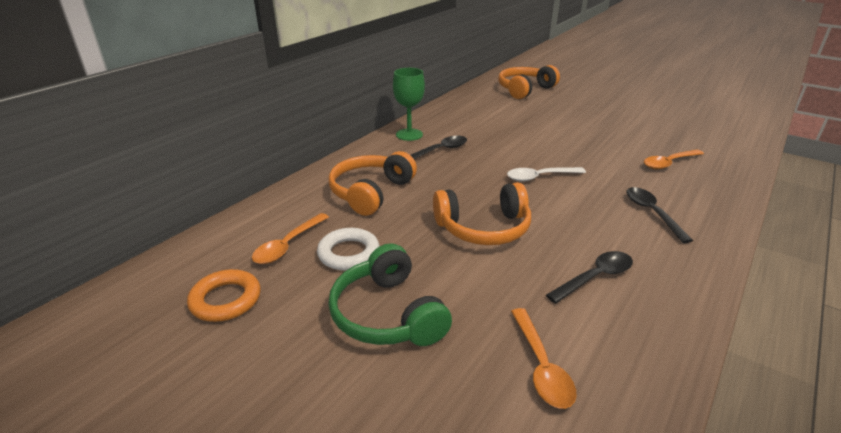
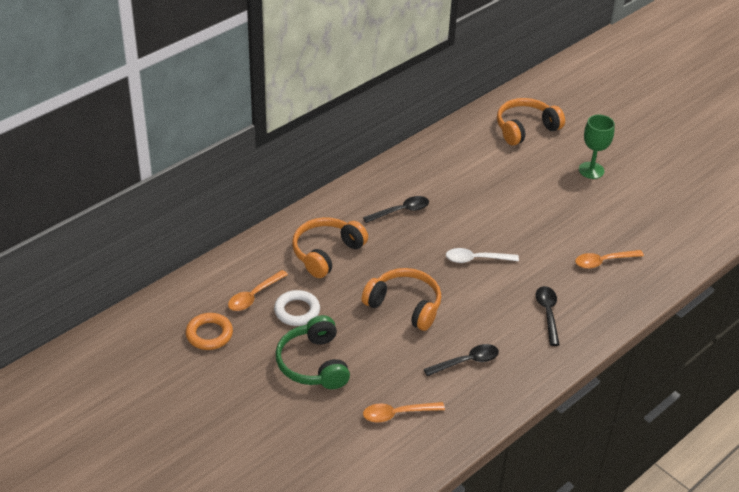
camera: 10 degrees right, 10 degrees up
(409, 134) = (379, 184): green goblet -> green goblet (591, 170)
(484, 228) = (405, 305): orange headphones -> orange headphones turned 150 degrees counterclockwise
(541, 366) = (397, 414): orange spoon -> orange spoon turned 75 degrees clockwise

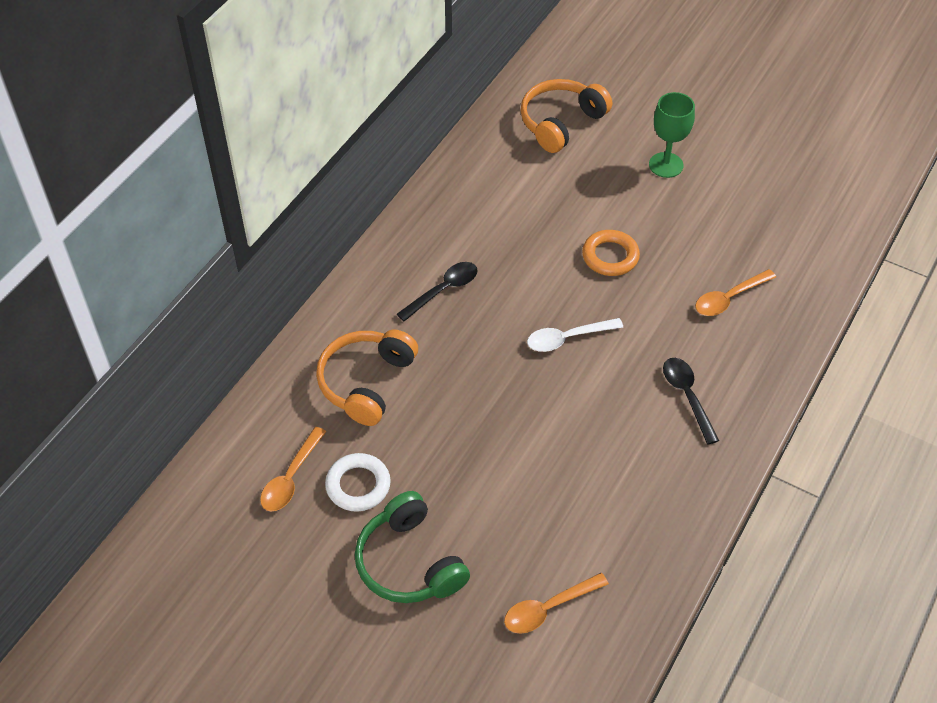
camera: 15 degrees left, 10 degrees up
(209, 334) = (250, 557): orange ring -> orange ring (610, 256)
(405, 305) = (499, 436): orange headphones -> none
(466, 362) = (610, 500): black spoon -> none

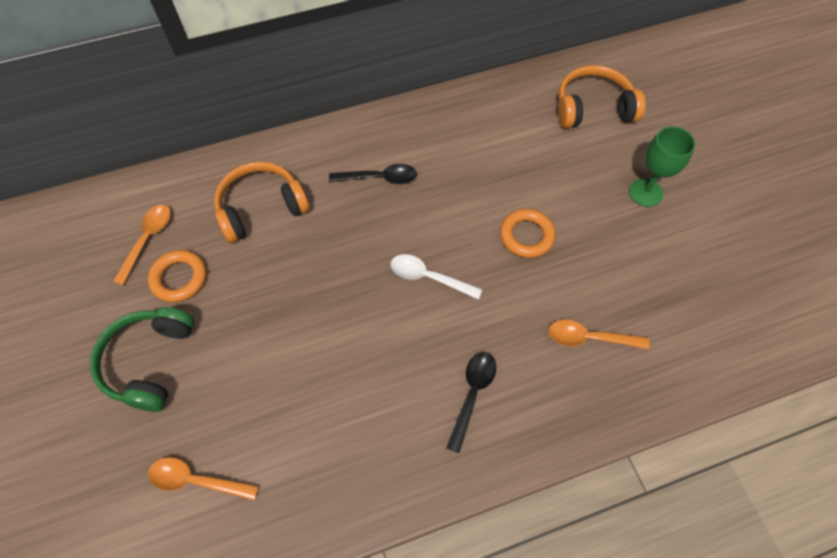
camera: 40 degrees right, 10 degrees up
(291, 478) = (147, 240): orange spoon -> orange spoon turned 135 degrees clockwise
(358, 485) = (179, 278): white ring -> orange ring

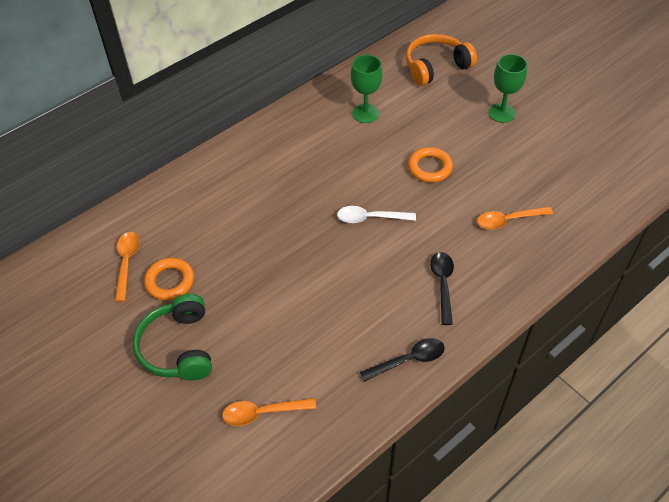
camera: 20 degrees left, 10 degrees down
(261, 208) = (211, 211): orange headphones -> none
(379, 178) = (296, 162): black spoon -> black spoon (408, 360)
(484, 142) = (365, 113): none -> green goblet

